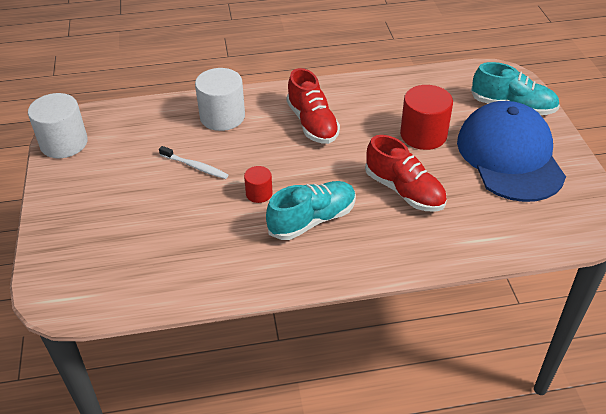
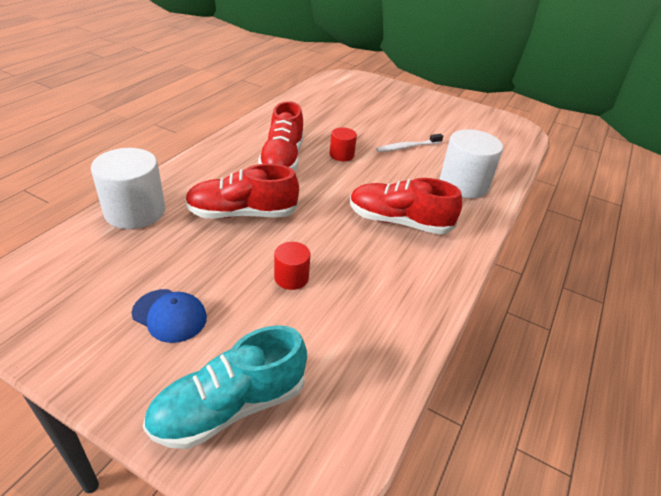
camera: 125 degrees right, 5 degrees down
(64, 143) = (495, 119): white cylinder -> white cylinder (135, 211)
(312, 220) = (282, 159): turquoise shoe -> red shoe
(423, 135) = (291, 278): red cylinder -> red cylinder, size x0.53
(510, 156) = (169, 315): blue cap -> blue cap, size x0.40

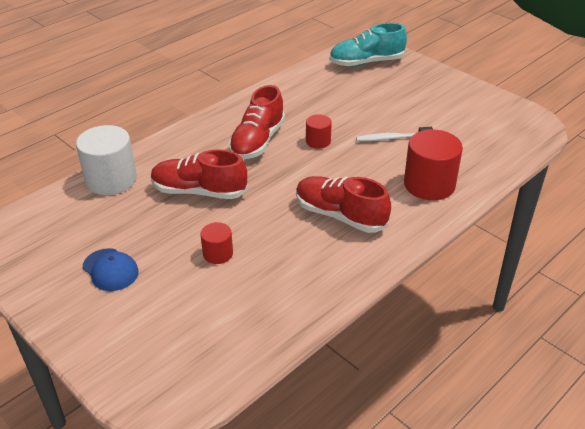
camera: 20 degrees right, 0 degrees up
(230, 407) = (131, 343): turquoise shoe -> turquoise shoe (366, 62)
(463, 184) = (429, 184): white cylinder -> red cylinder

